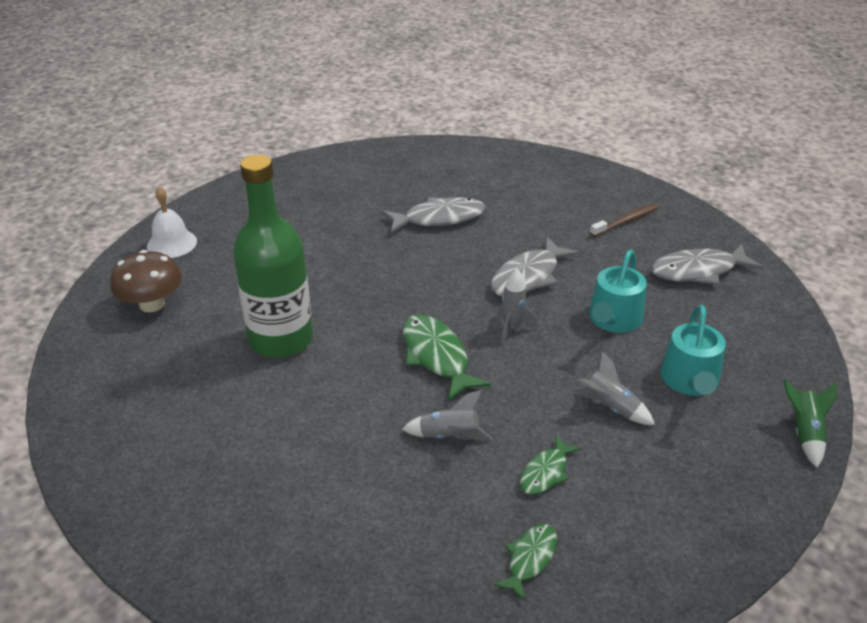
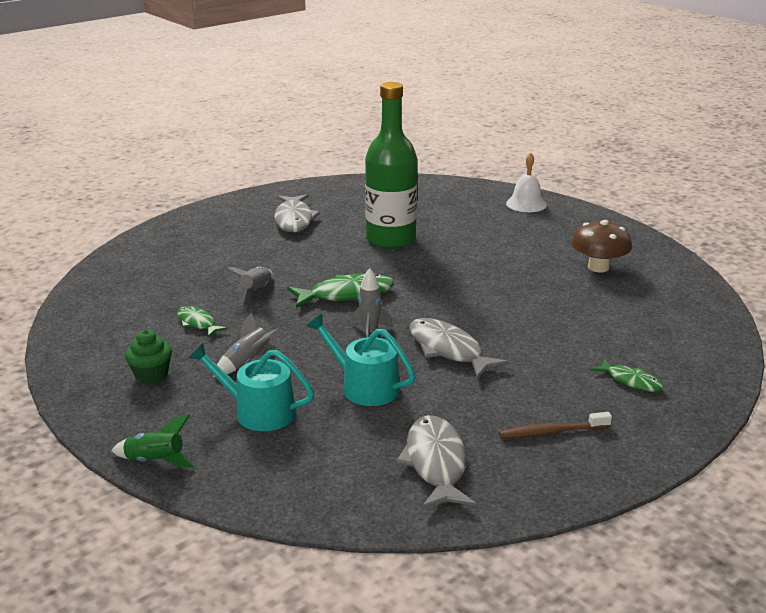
camera: 100 degrees right, 10 degrees down
(152, 304) = (447, 200): brown mushroom -> brown mushroom (598, 267)
(439, 218) = (561, 314): grey fish -> grey fish (294, 220)
(530, 559) = (130, 307): green fish -> green fish (631, 381)
(626, 221) = (551, 432): brown toothbrush -> brown toothbrush turned 105 degrees clockwise
(672, 482) = (151, 374): none -> green cupcake

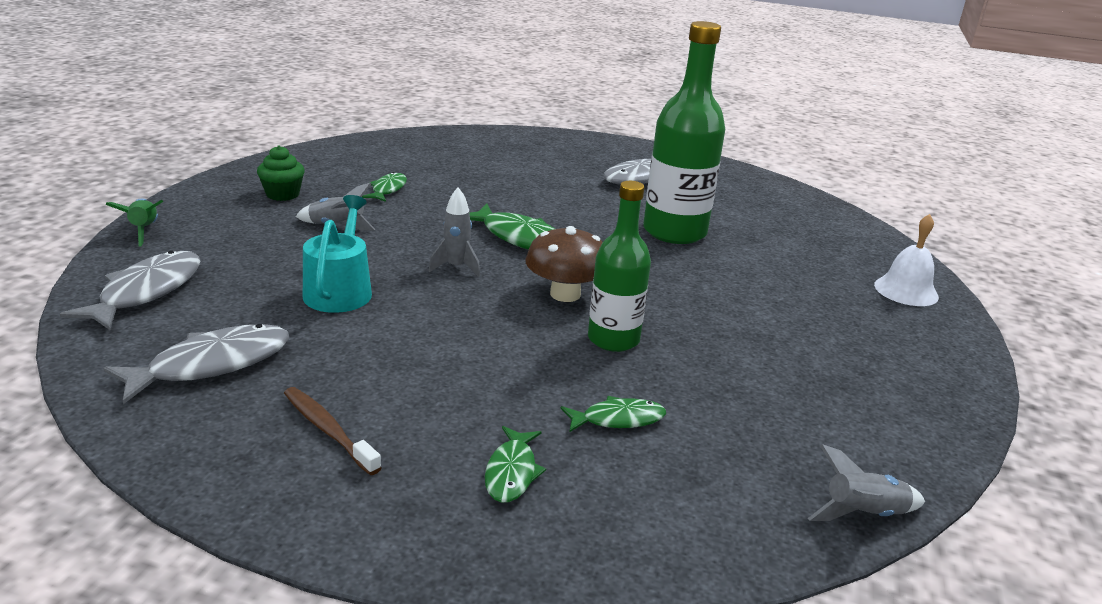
camera: 55 degrees right, 0 degrees up
(256, 291) = (474, 197): grey rocket -> grey rocket (863, 514)
(258, 411) = (253, 251): turquoise watering can -> none
(448, 350) = (461, 320): grey fish -> grey fish (146, 292)
(513, 306) = (613, 339): none -> green bottle
(598, 267) = (809, 381): brown mushroom -> brown mushroom (565, 294)
(599, 333) = (618, 419): none -> green fish

